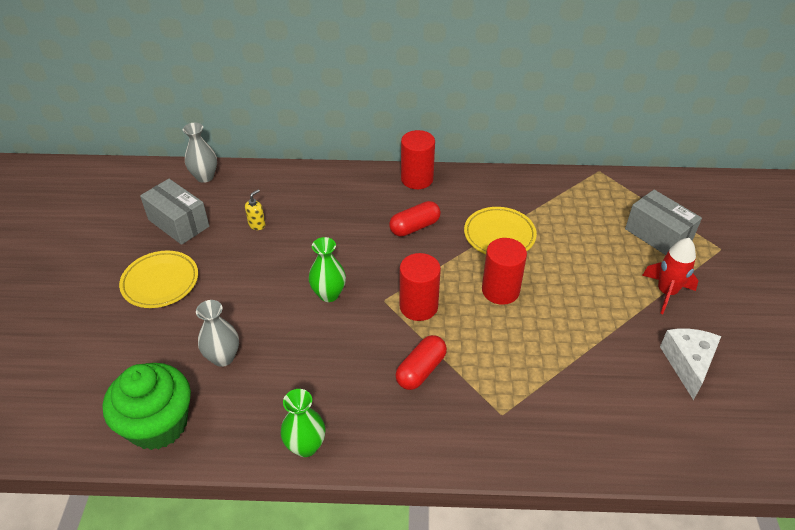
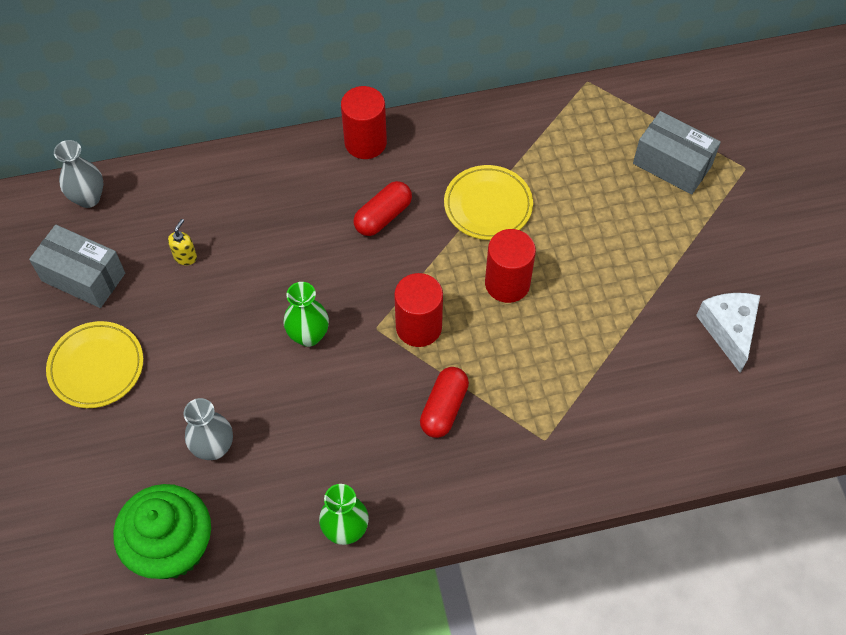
camera: 15 degrees left, 15 degrees up
(666, 292) = (693, 242): red rocket -> none

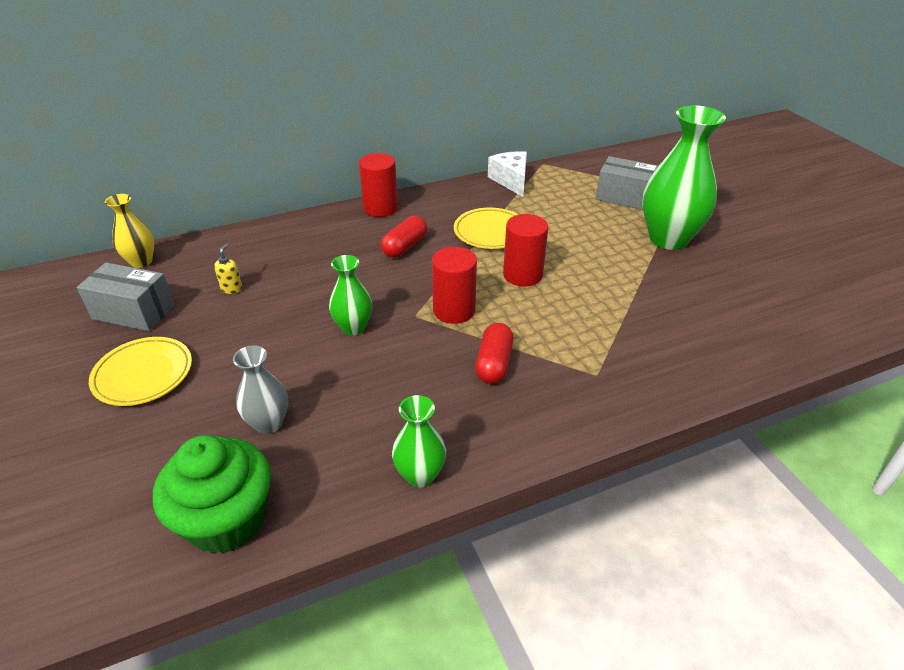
camera: 10 degrees left, 20 degrees down
(88, 198) = (141, 261): grey vase -> yellow vase
(697, 249) = (668, 239): none -> green vase
(728, 330) = (720, 283): white cheese -> white cheese (511, 180)

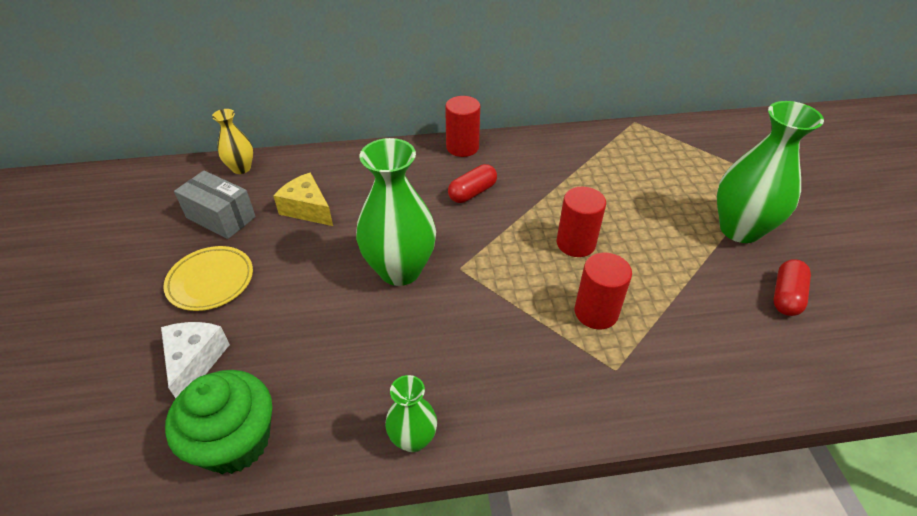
camera: 15 degrees right, 5 degrees up
(232, 289) = (307, 209): yellow soap dispenser -> yellow cheese
(268, 423) = (297, 353): grey vase -> none
(353, 327) = (400, 270): green vase -> green vase, size x1.91
(454, 310) = (497, 270): red cylinder -> red cylinder (596, 312)
(490, 232) = (558, 190): yellow plate -> none
(494, 363) = (518, 335): red capsule -> red capsule (786, 296)
(511, 180) = (596, 136): white cheese -> white cheese (195, 361)
(625, 197) = (708, 173): grey box -> none

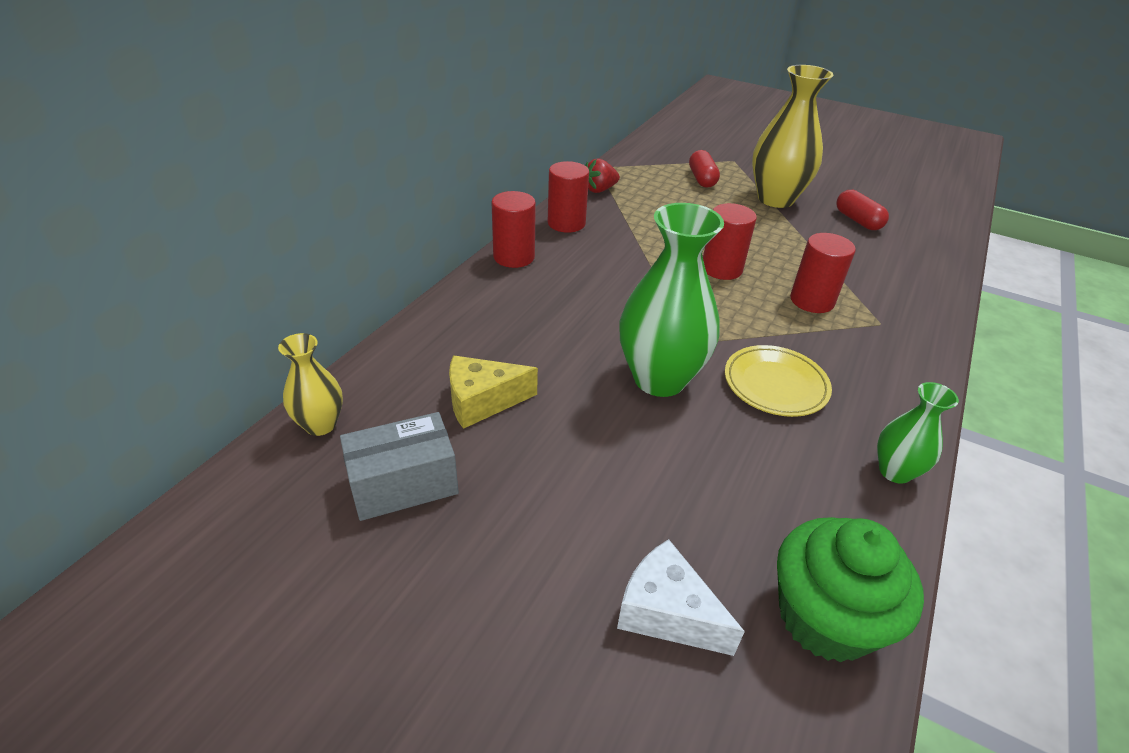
camera: 55 degrees left, 5 degrees down
(211, 281) = (526, 542): yellow plate -> yellow plate (775, 385)
(472, 192) = (591, 284): red capsule -> red capsule (702, 179)
(533, 146) = (566, 223): none -> red cylinder
(601, 138) = (599, 190): none -> red strawberry
(739, 229) = (775, 199): green vase -> yellow vase

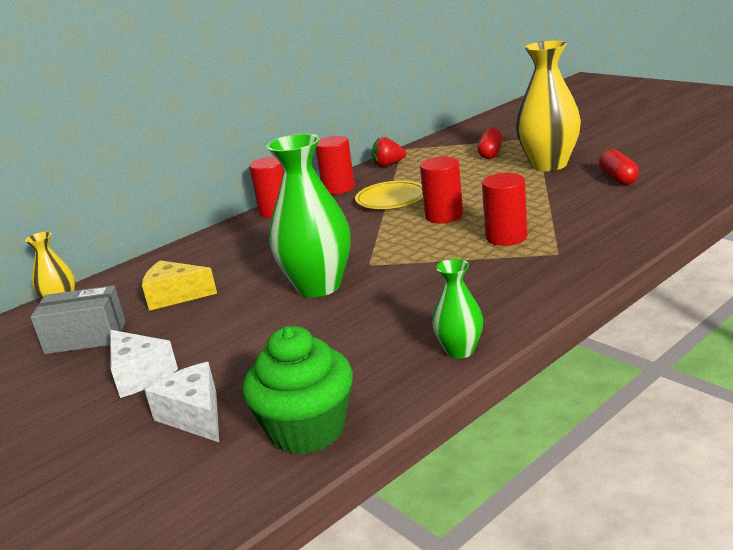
camera: 25 degrees right, 15 degrees down
(536, 547) = (140, 375): none -> white cheese
(775, 385) = (412, 292): yellow plate -> yellow plate (391, 199)

